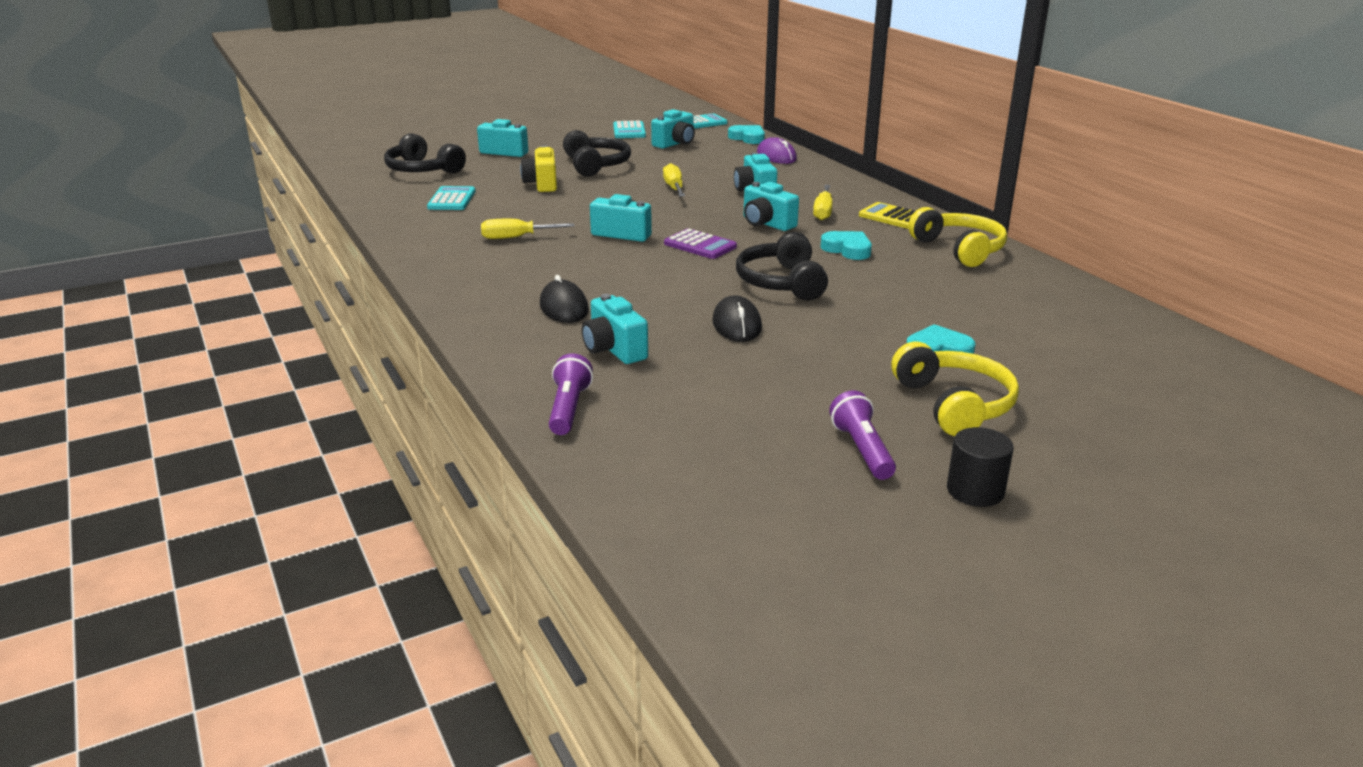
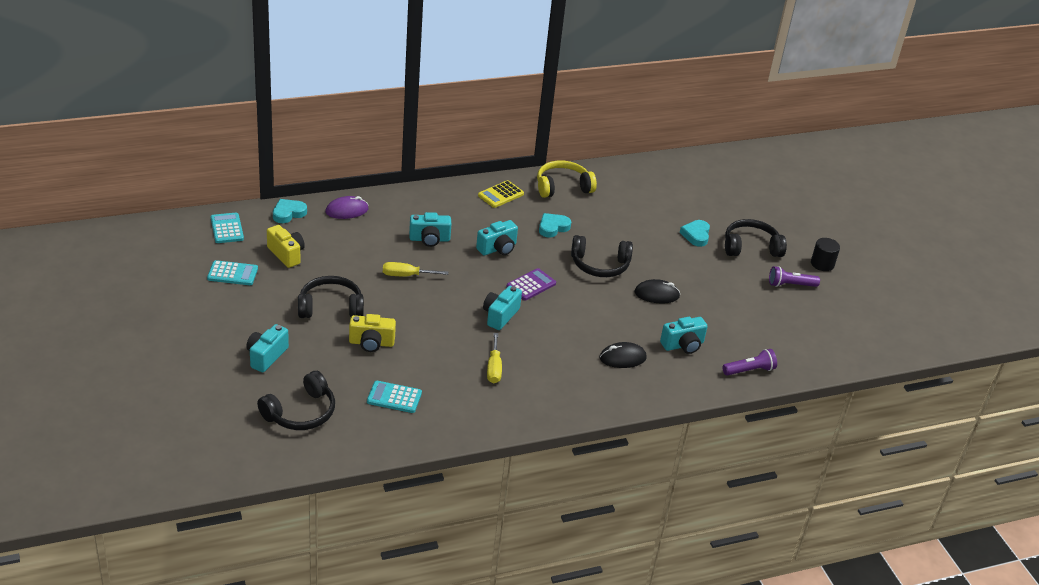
camera: 85 degrees left, 10 degrees up
(568, 408) = (749, 370): purple flashlight -> purple flashlight turned 150 degrees clockwise
(675, 143) = (286, 254): turquoise camera -> yellow camera
(823, 212) = (481, 220): yellow screwdriver -> none
(953, 404) = (751, 247): yellow headphones -> black headphones

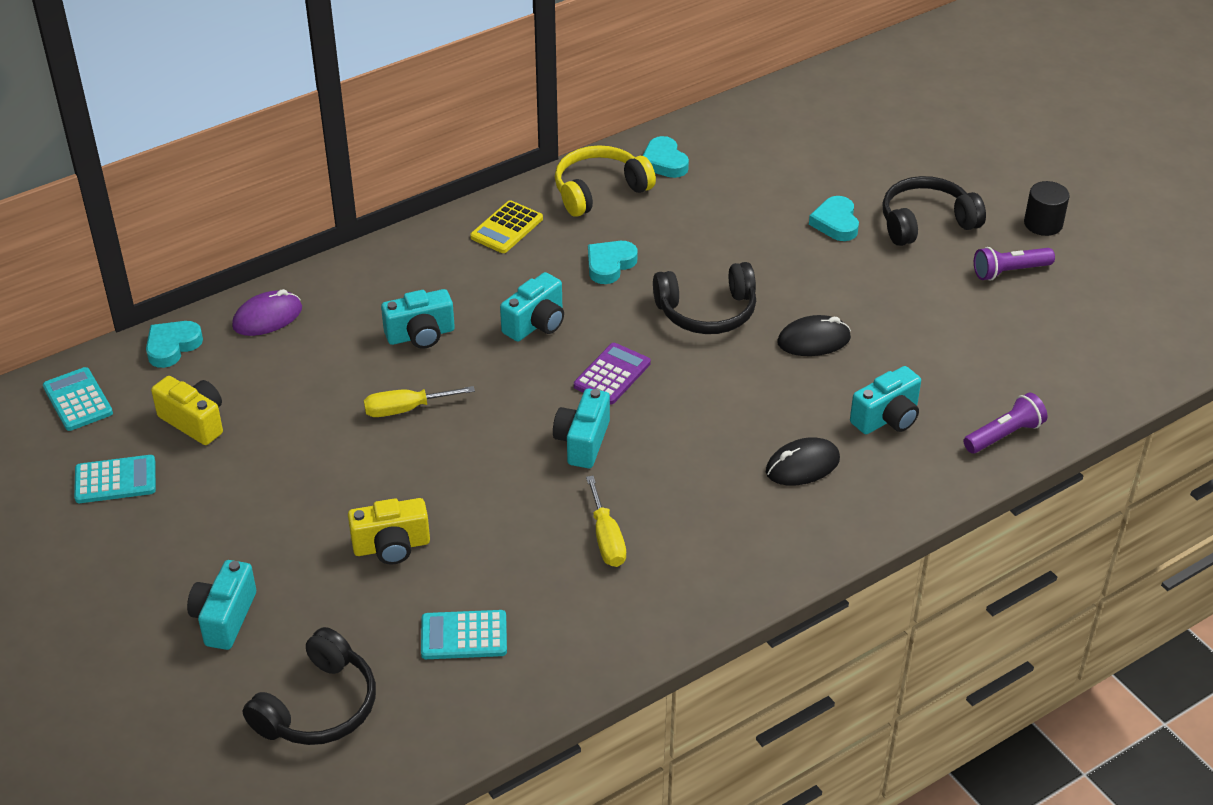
camera: 10 degrees left, 5 degrees up
(330, 307) = (301, 499): black headphones -> none
(607, 180) = (664, 162): none -> turquoise heart

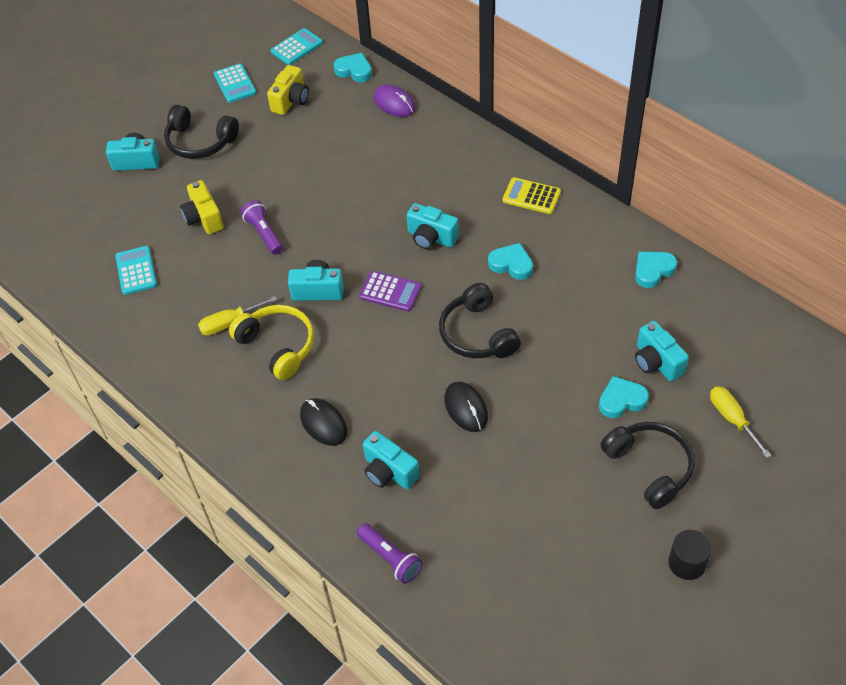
camera: 80 degrees right, 10 degrees up
(318, 706) = (76, 220): black headphones -> black headphones (200, 141)
(405, 409) = (326, 192): yellow screwdriver -> yellow screwdriver (732, 419)
(421, 335) = (400, 181): turquoise camera -> turquoise camera (656, 362)
(599, 191) = (598, 239): yellow headphones -> yellow headphones (277, 346)
(1009, 272) = (604, 541): purple flashlight -> purple flashlight (264, 233)

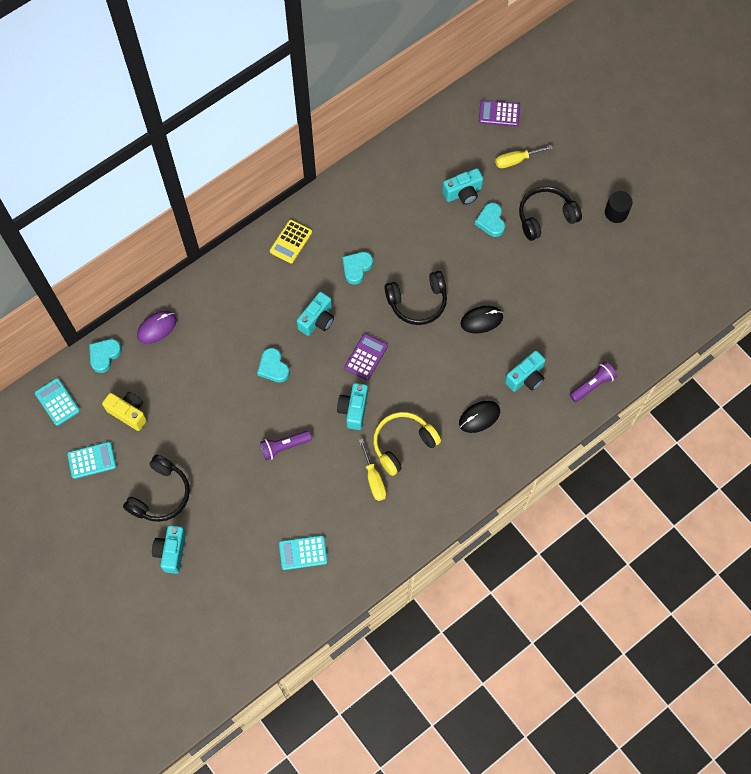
camera: 85 degrees left, 15 degrees up
(204, 218) = (255, 495): yellow camera -> none
(653, 270) = (382, 176): turquoise heart -> turquoise heart (273, 367)
(803, 388) = (499, 113): none -> purple calculator

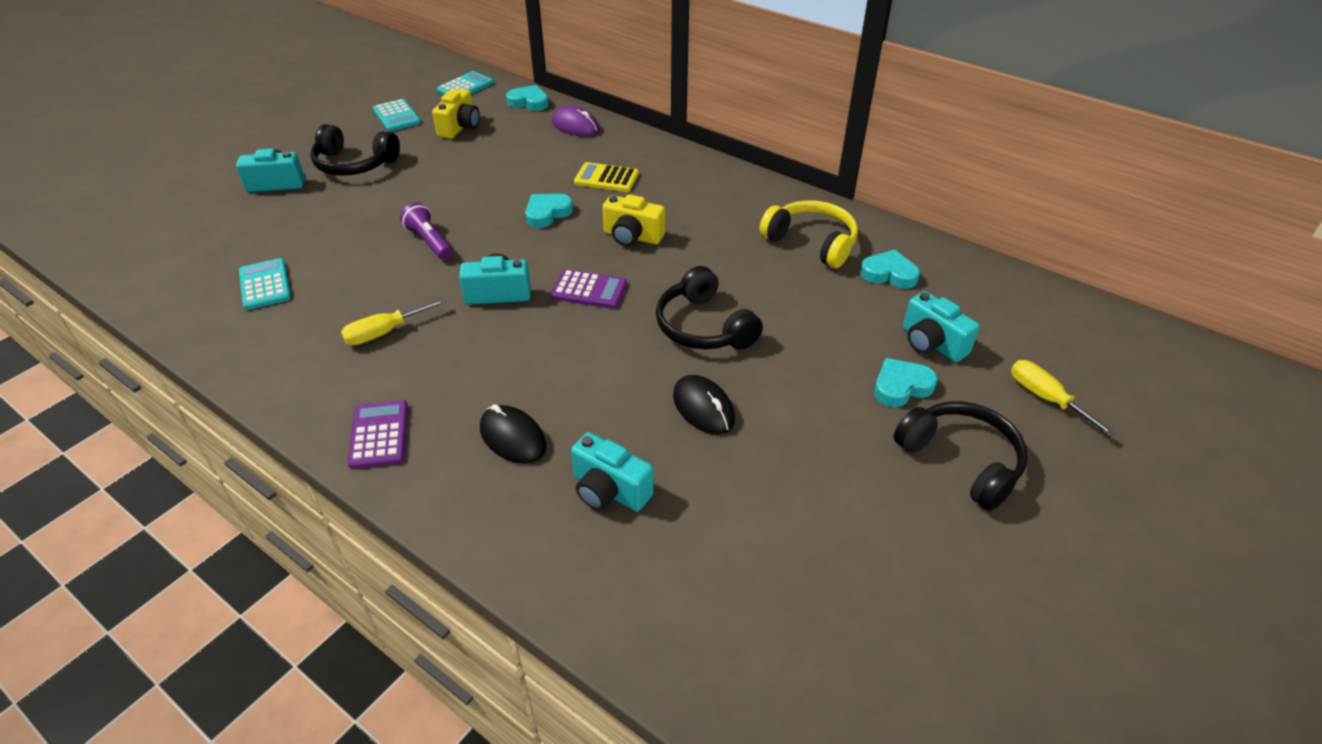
camera: 75 degrees right, 25 degrees down
(291, 242) = (741, 196): yellow calculator -> yellow calculator (606, 178)
(317, 320) = (632, 237): turquoise camera -> yellow camera
(356, 268) = (731, 257): turquoise heart -> turquoise heart (889, 274)
(403, 444) = (447, 353): yellow headphones -> yellow headphones (811, 243)
(499, 113) = (1118, 360): purple calculator -> purple calculator (379, 435)
(592, 385) = (624, 608): purple flashlight -> none
(616, 212) = (1053, 580): black cylinder -> none

